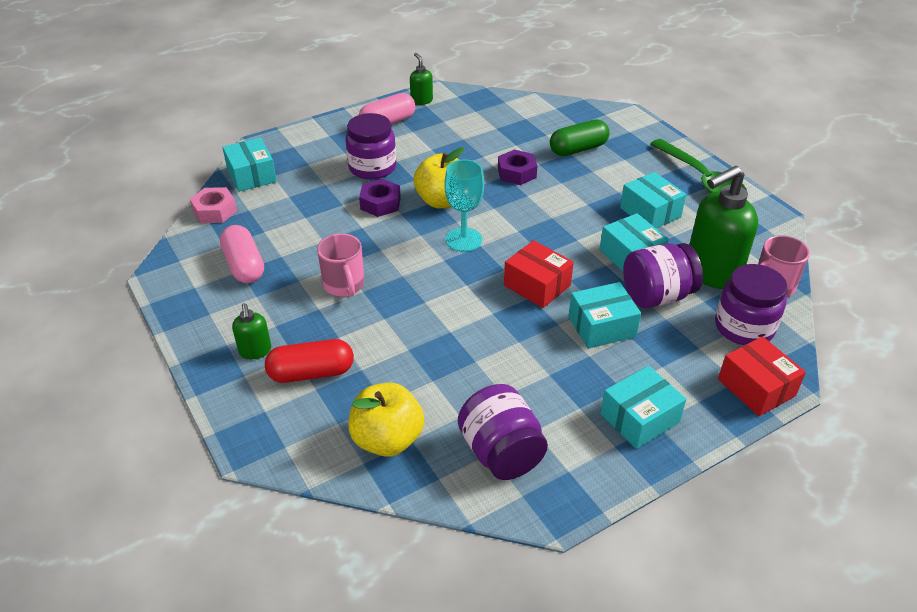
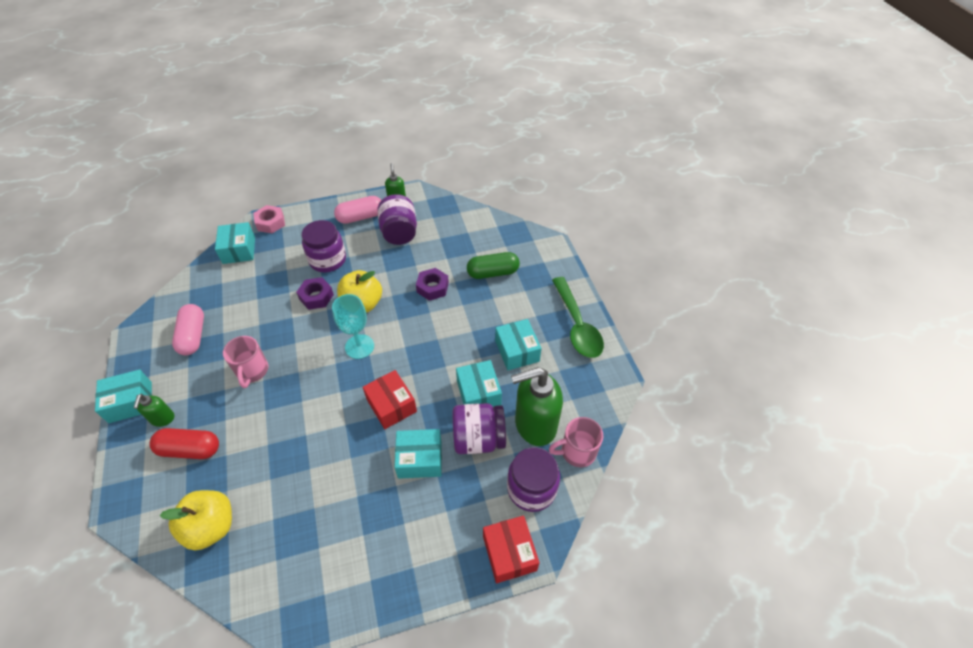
camera: 15 degrees right, 10 degrees up
(215, 211) = (198, 279): pink nut -> pink nut (271, 223)
(501, 452) = (284, 562): purple jar -> purple jar (399, 233)
(639, 418) = (402, 558): turquoise box -> turquoise box (130, 402)

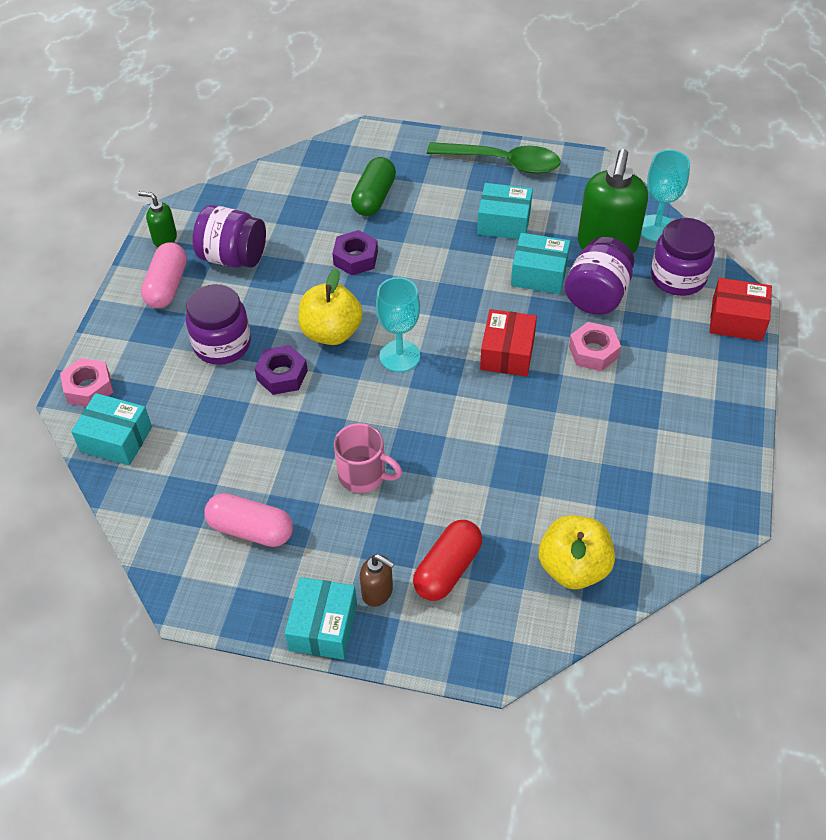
camera: 60 degrees left, 0 degrees up
(162, 419) = (378, 592): green soap dispenser -> brown soap dispenser
(391, 405) = (507, 353): red box -> red box turned 75 degrees counterclockwise
(420, 459) = (593, 352): turquoise box -> pink nut
(577, 452) = (656, 228): pink mug -> turquoise goblet

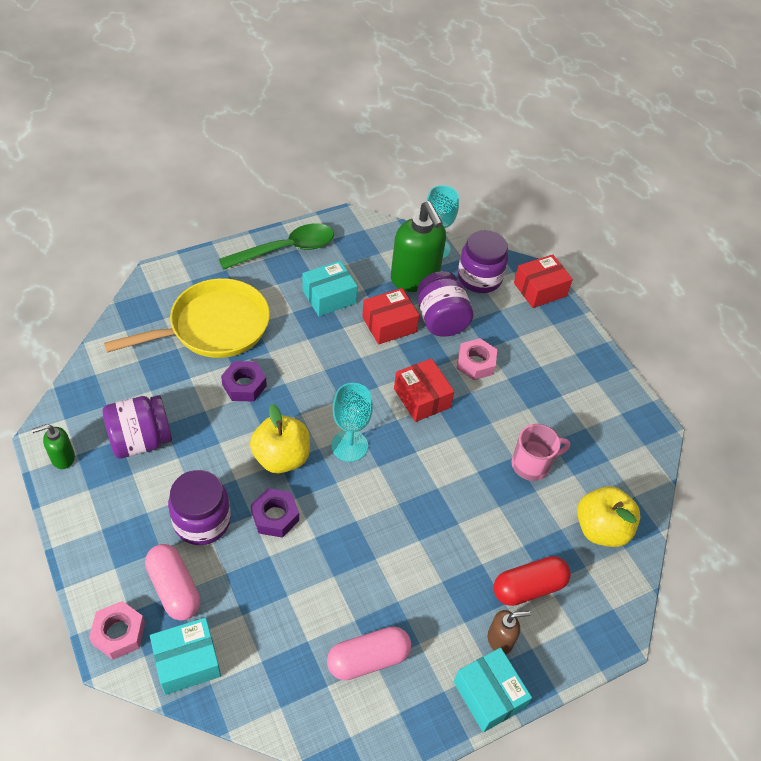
camera: 45 degrees left, 0 degrees up
(167, 286) = (105, 499): pink capsule -> pink capsule (174, 588)
(363, 475) = (409, 557): pink mug -> pink mug (532, 464)
(374, 198) = (213, 327): green capsule -> yellow pan
(447, 569) = (528, 587): red capsule -> red capsule turned 75 degrees clockwise
(539, 274) = (389, 324): turquoise box -> red box

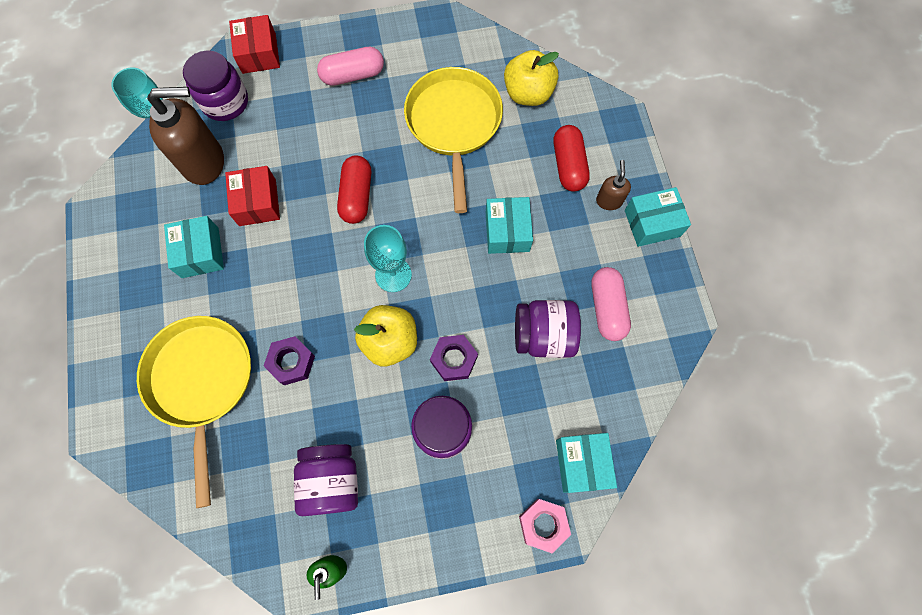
camera: 70 degrees left, 20 degrees up
(174, 588) = (508, 466): pink capsule -> pink capsule (353, 75)
(286, 249) = (114, 283): green spoon -> none
(415, 278) = (204, 162): green soap dispenser -> brown soap dispenser
(422, 398) = (357, 196): red box -> red capsule
(428, 539) = (507, 231): none -> turquoise box
(441, 320) = (267, 152): purple jar -> purple jar (543, 335)
(475, 363) = (330, 137): pink nut -> none
(532, 464) = (454, 125): pink mug -> yellow pan

